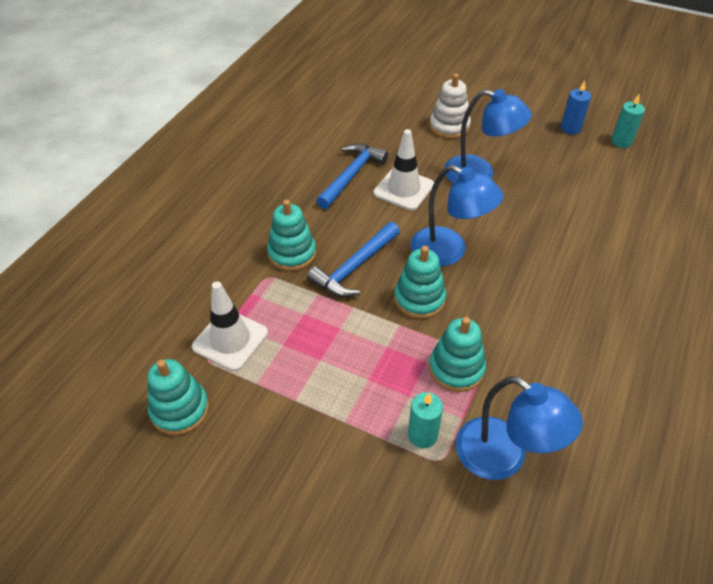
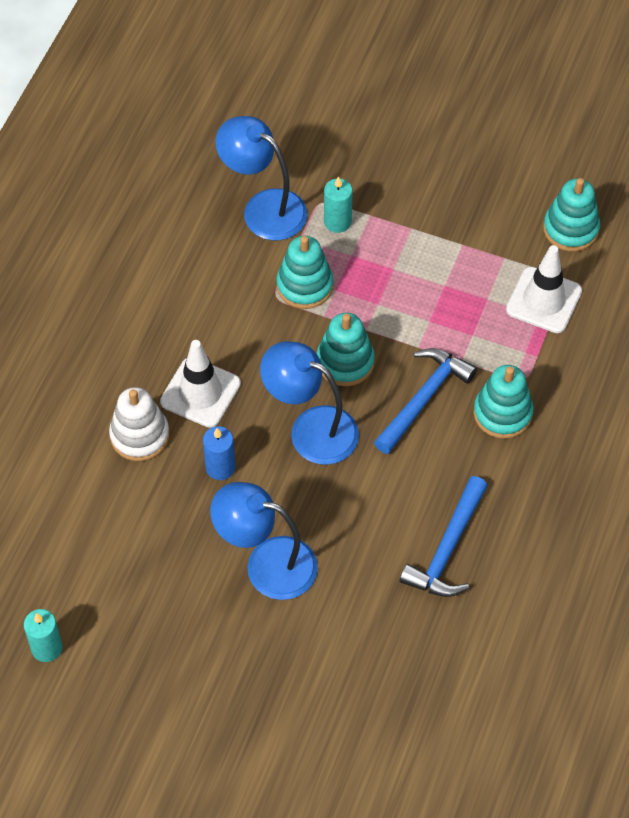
camera: 175 degrees right, 10 degrees up
(403, 189) = (372, 528): white traffic cone -> white traffic cone (200, 392)
(449, 126) = (308, 665): white stacking toy -> white stacking toy (139, 435)
(570, 128) = (118, 674): blue candle -> blue candle (220, 467)

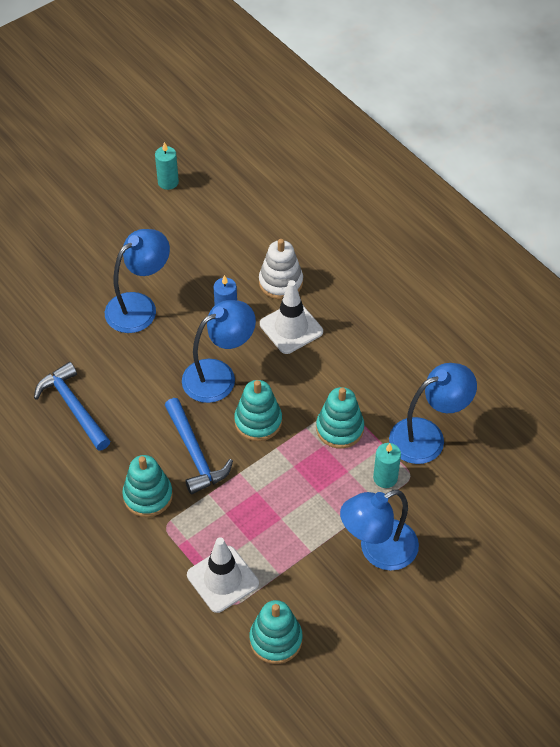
camera: 120 degrees right, 5 degrees down
(422, 192) = (378, 550): none -> blue lamp

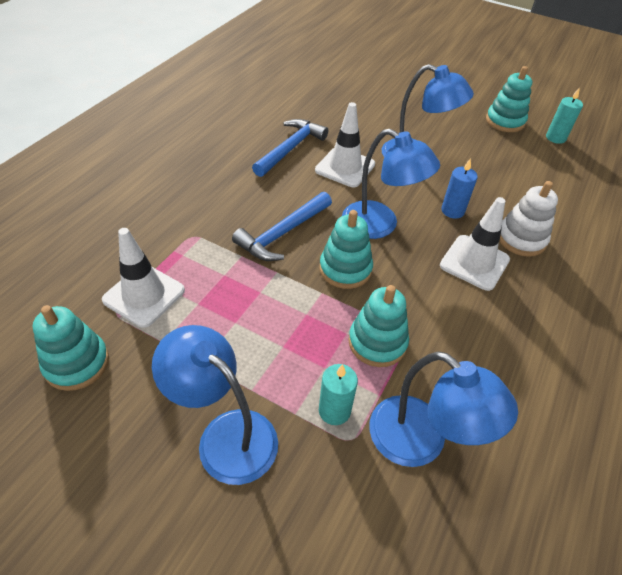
camera: 65 degrees right, 5 degrees down
(127, 371) = (345, 167): none -> white traffic cone
(148, 496) = (221, 215): turquoise stacking toy -> turquoise stacking toy (505, 121)

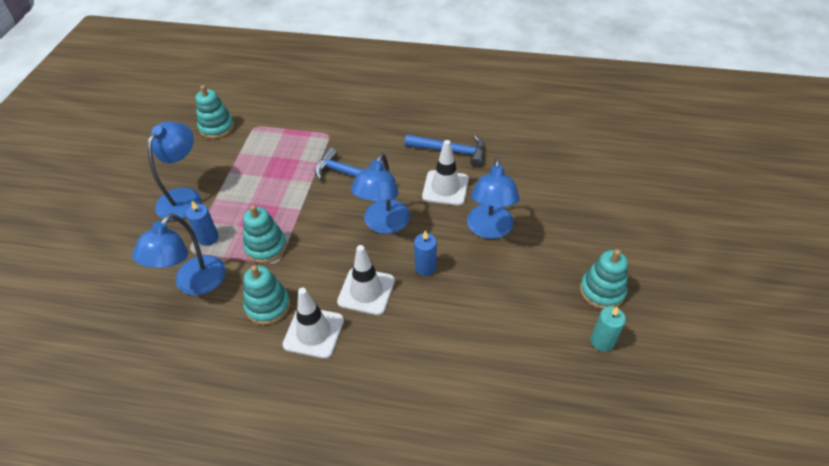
camera: 75 degrees right, 0 degrees up
(144, 295) = (271, 133): white traffic cone -> white traffic cone (314, 332)
(334, 410) = (208, 238): turquoise candle -> blue candle
(345, 269) = (328, 215): turquoise stacking toy -> turquoise stacking toy (268, 306)
(521, 239) = (411, 322): white stacking toy -> none

